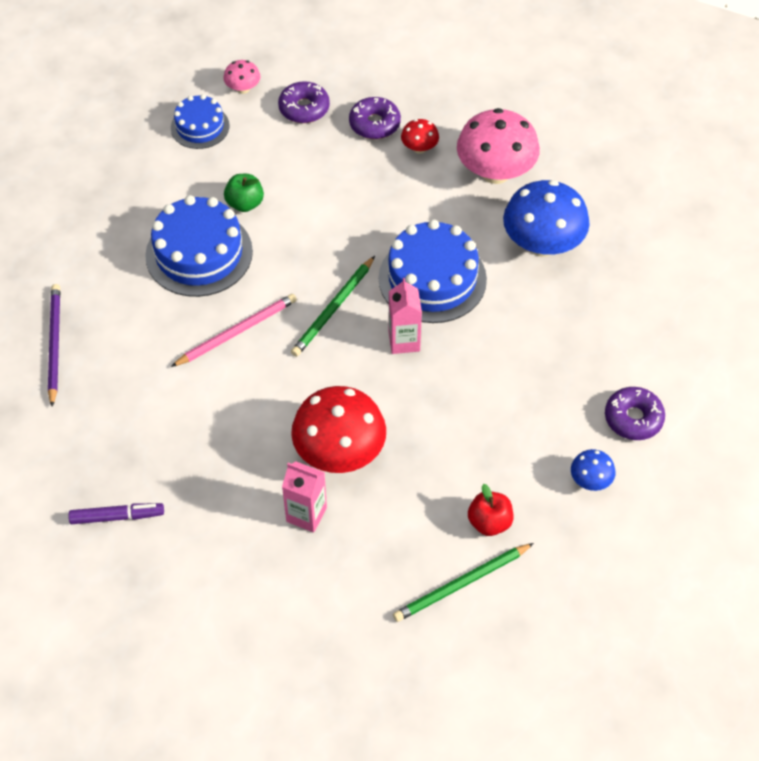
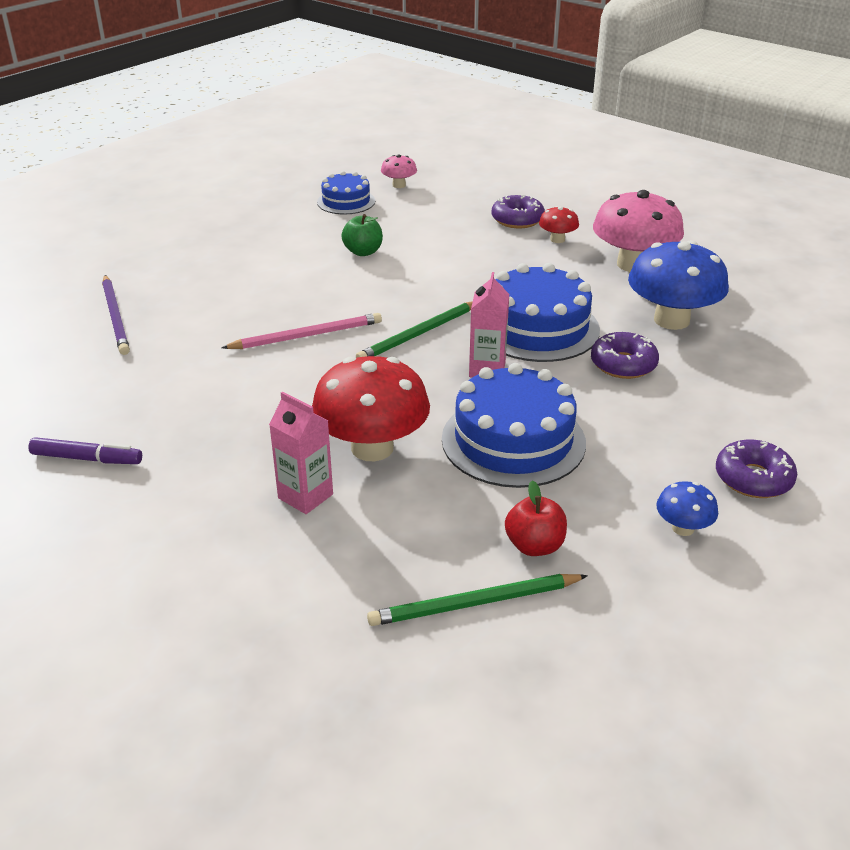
camera: 15 degrees right, 20 degrees down
(54, 344) = (115, 317): purple pencil -> purple pencil turned 150 degrees clockwise
(199, 253) = (299, 277): blue cake -> blue cake (513, 441)
(304, 108) = (451, 202): purple donut -> purple donut (623, 364)

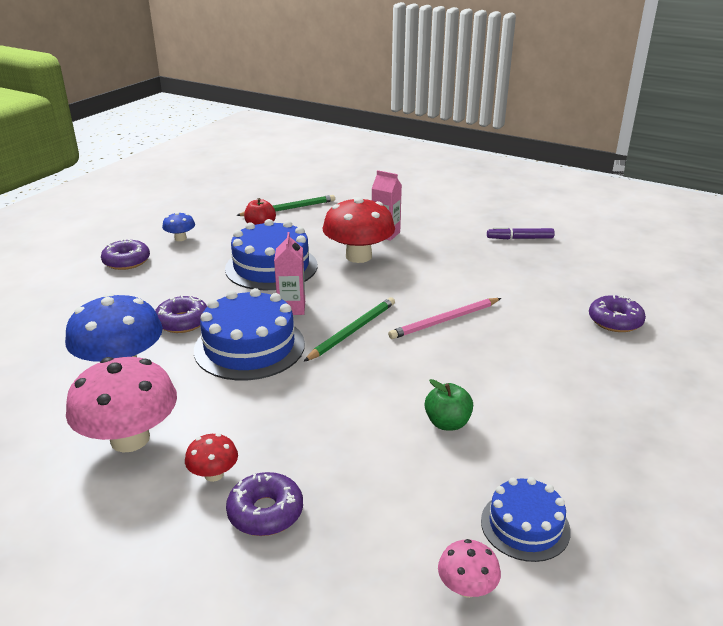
camera: 170 degrees right, 5 degrees down
(115, 317) = (615, 321): purple pencil -> purple donut

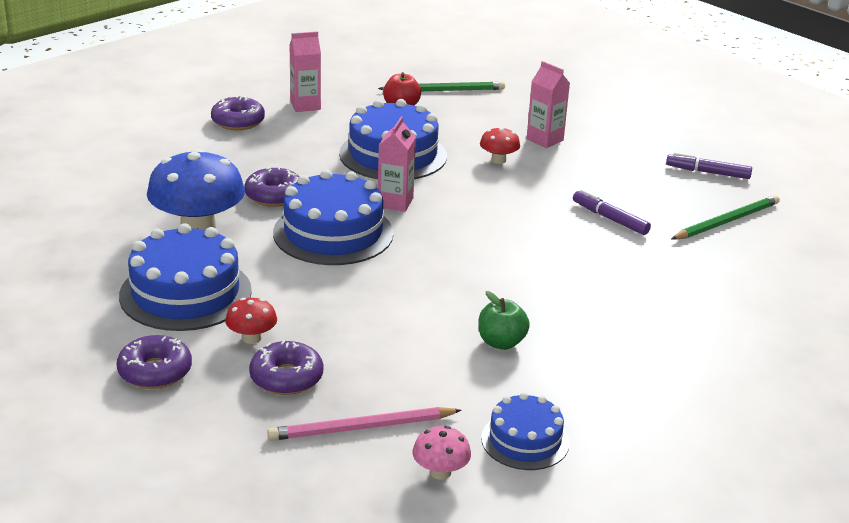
camera: 15 degrees right, 0 degrees up
(130, 439) = (185, 293): pink mushroom -> blue cake
(180, 238) = (305, 105): blue mushroom -> pink carton
(353, 331) = (450, 238): green pencil -> green pencil (727, 221)
(358, 256) = (498, 160): red mushroom -> red mushroom, size x0.47
(444, 321) = (558, 246): pink pencil -> pink pencil (361, 428)
(471, 289) = (610, 219): none -> purple marker
(615, 321) = (758, 283): purple donut -> purple donut (155, 371)

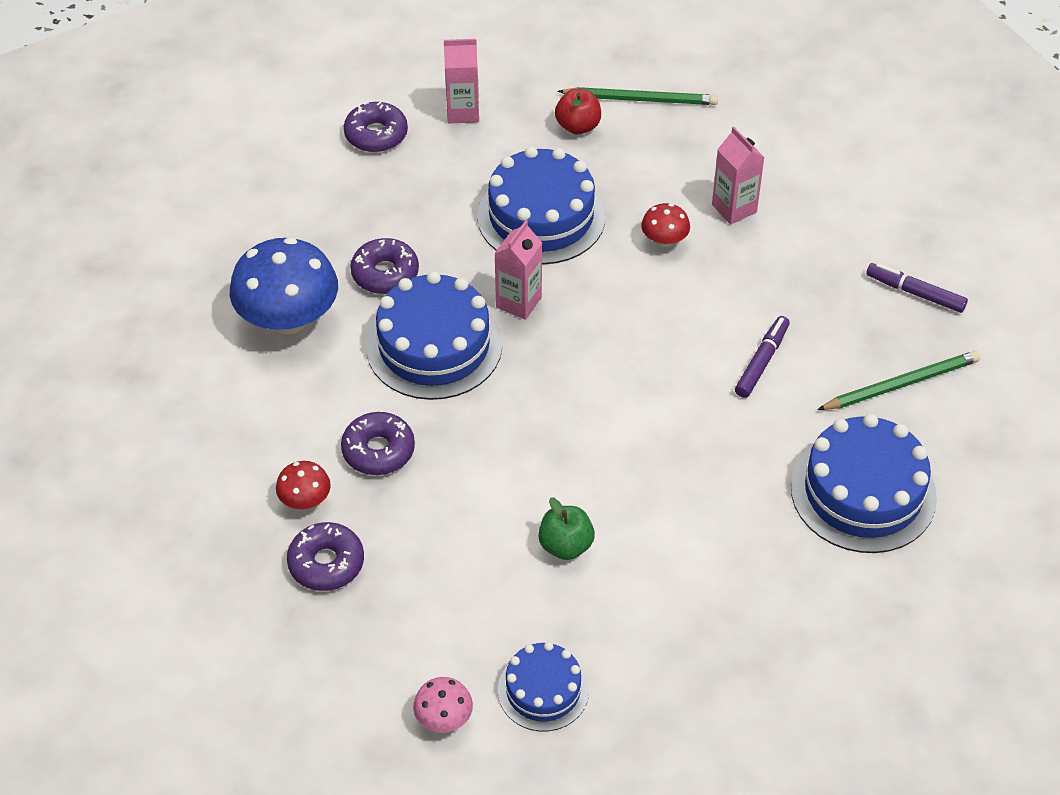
camera: 15 degrees right, 20 degrees up
(155, 371) = (197, 534): purple donut -> purple donut (378, 450)
(185, 293) = (253, 422): blue cake -> blue cake (863, 492)
(361, 428) = (382, 646): pink pencil -> none
(610, 219) = (761, 362): purple marker -> purple marker turned 60 degrees clockwise

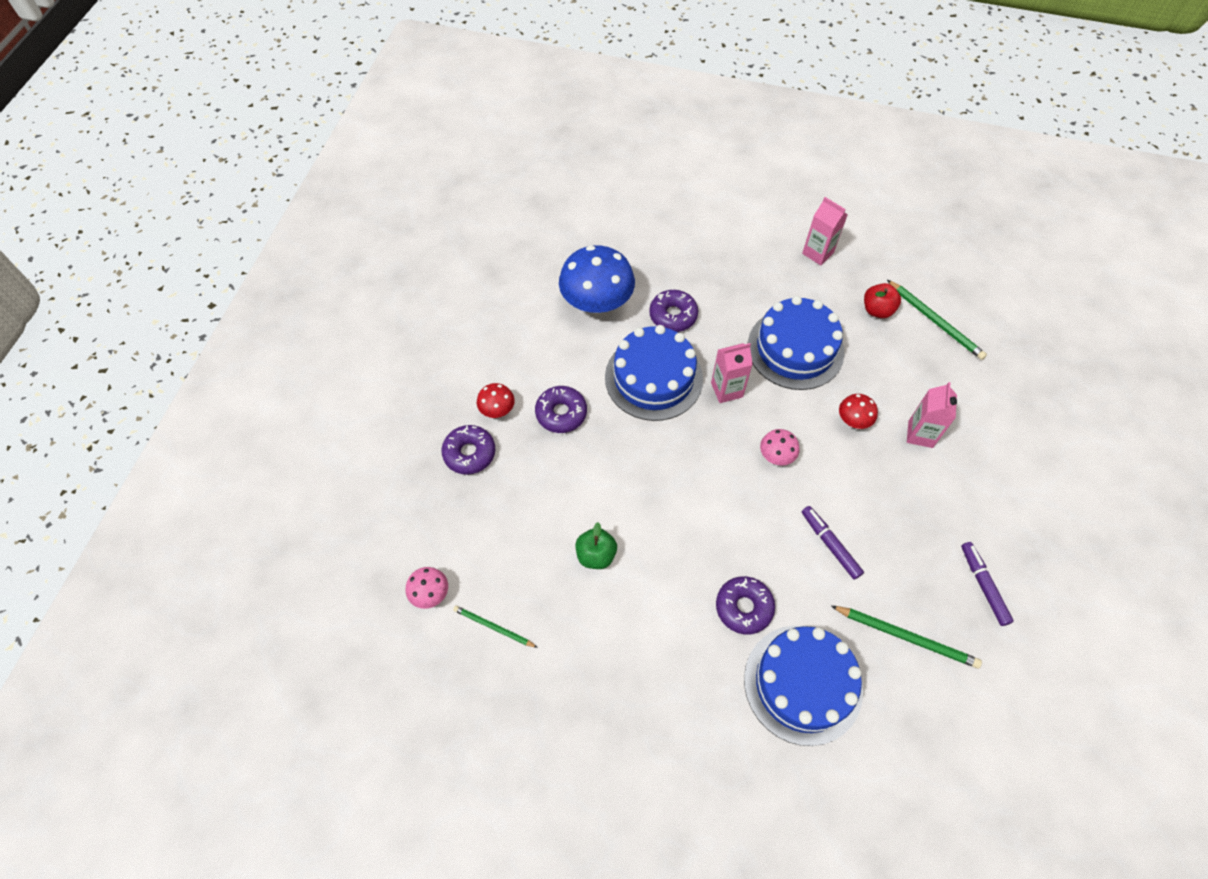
camera: 45 degrees right, 10 degrees up
(376, 135) = (754, 231): purple donut -> purple donut (744, 607)
(543, 690) = (493, 627): blue cake -> green pencil
(631, 324) = (776, 455): none -> pink mushroom
(761, 362) = (830, 545): purple marker -> purple marker turned 105 degrees counterclockwise

